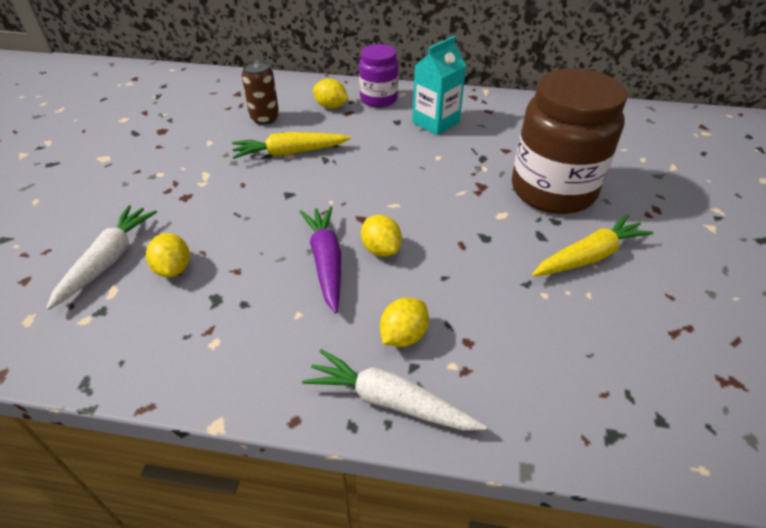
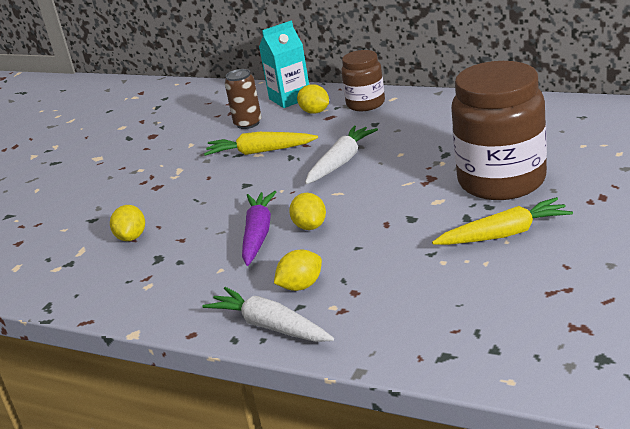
camera: 20 degrees right, 15 degrees down
(108, 261) = (82, 231): white carrot -> white carrot (341, 162)
(379, 99) = (365, 104): purple jar -> brown jar
(435, 122) = (413, 124): turquoise carton -> turquoise carton (290, 98)

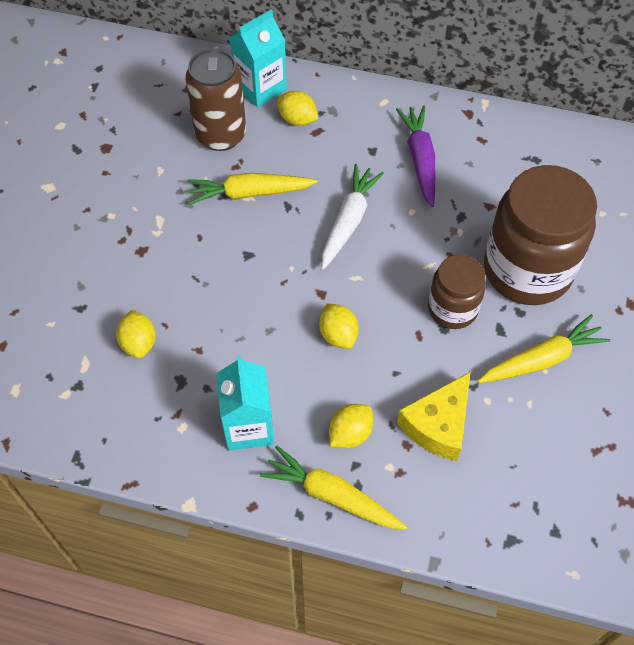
camera: 15 degrees left, 30 degrees up
(207, 283) = (248, 426): none -> turquoise carton
(248, 123) = (221, 135): brown can -> brown can, size x1.52
(258, 234) = (284, 346): purple carrot -> purple carrot (420, 160)
(270, 326) = (332, 495): white carrot -> yellow carrot
(365, 104) = (354, 110): brown jar -> brown jar (452, 309)
(389, 278) = (438, 424): none -> yellow cheese

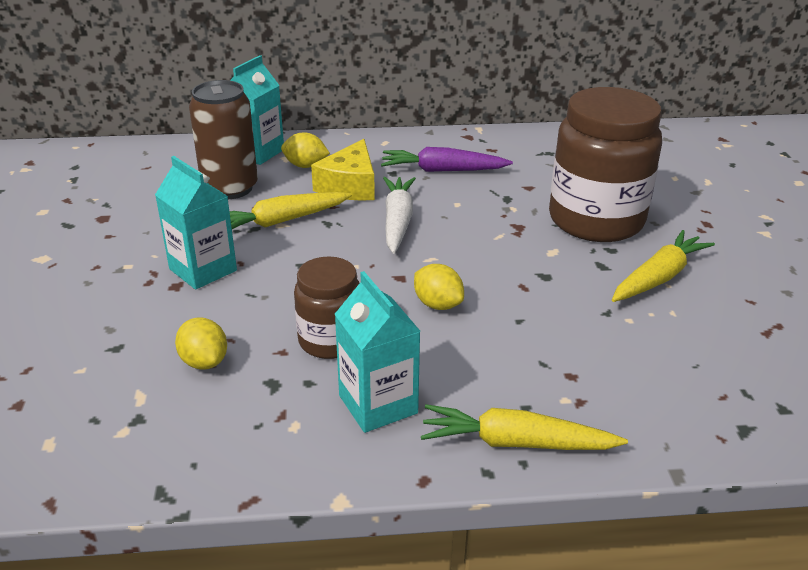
camera: 20 degrees left, 25 degrees down
(167, 238) = (203, 270): none -> turquoise carton
(350, 433) = (502, 381): yellow lemon -> none
(420, 160) = (443, 170): purple carrot -> purple carrot turned 60 degrees counterclockwise
(438, 424) = (593, 351): yellow cheese -> yellow cheese (349, 185)
(452, 309) = (544, 260): brown jar -> brown jar (330, 341)

